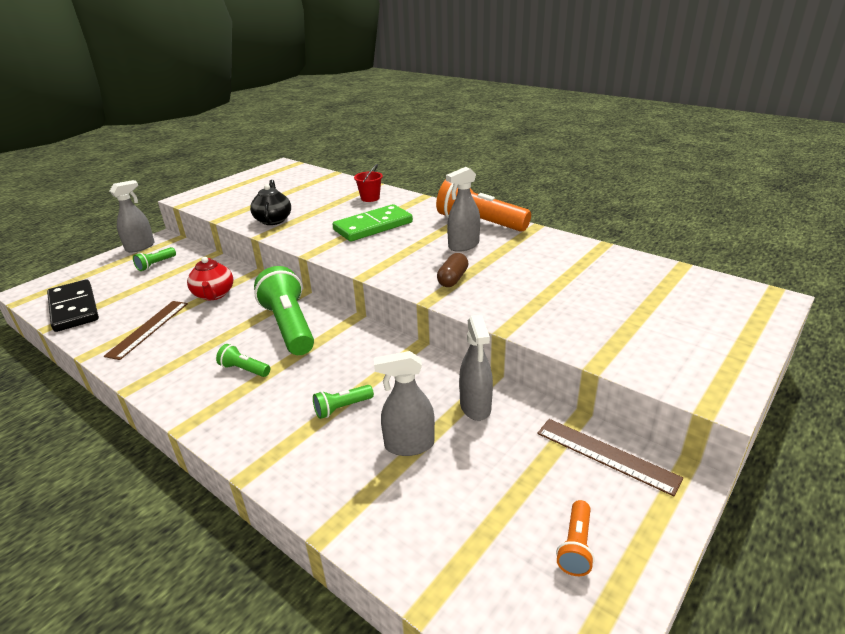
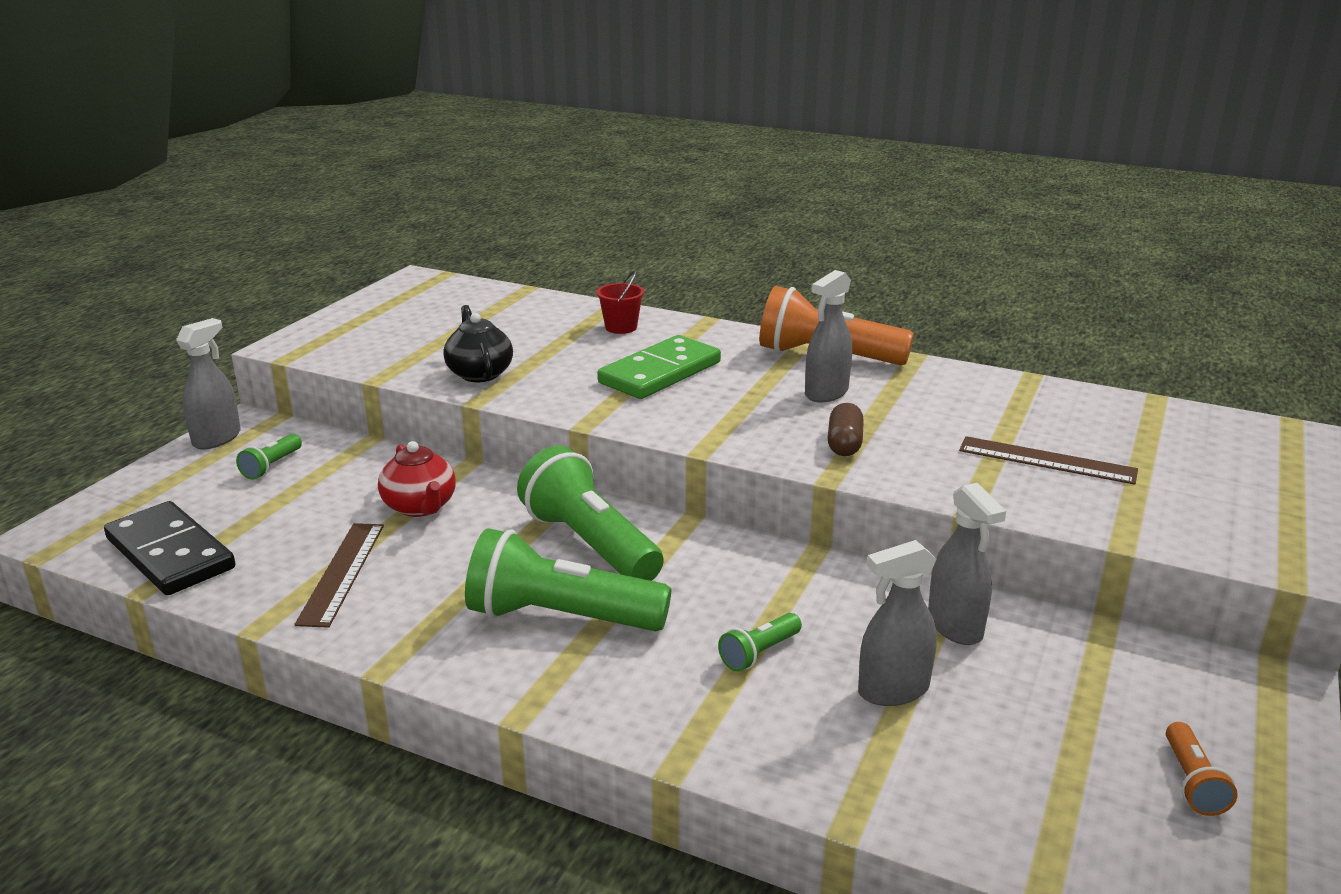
camera: 15 degrees left, 5 degrees down
(244, 369) = (561, 617): green flashlight -> green flashlight, size x2.20
(606, 455) = (1167, 666): brown ruler -> brown ruler (1047, 460)

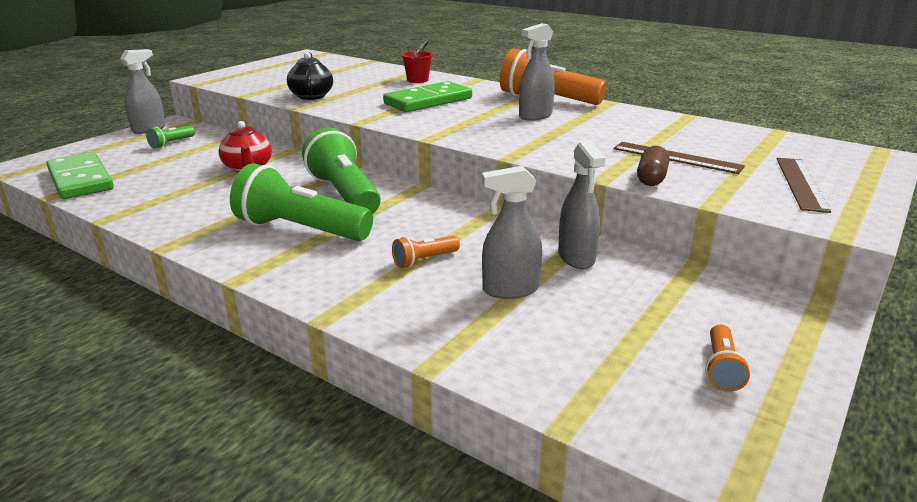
camera: 10 degrees right, 0 degrees up
(170, 554) = (80, 180): black domino -> green domino
(342, 573) = (176, 196): brown ruler -> brown ruler (801, 183)
(759, 653) = (424, 260): green flashlight -> orange flashlight
(844, 444) = (532, 141): brown capsule -> brown capsule (651, 178)

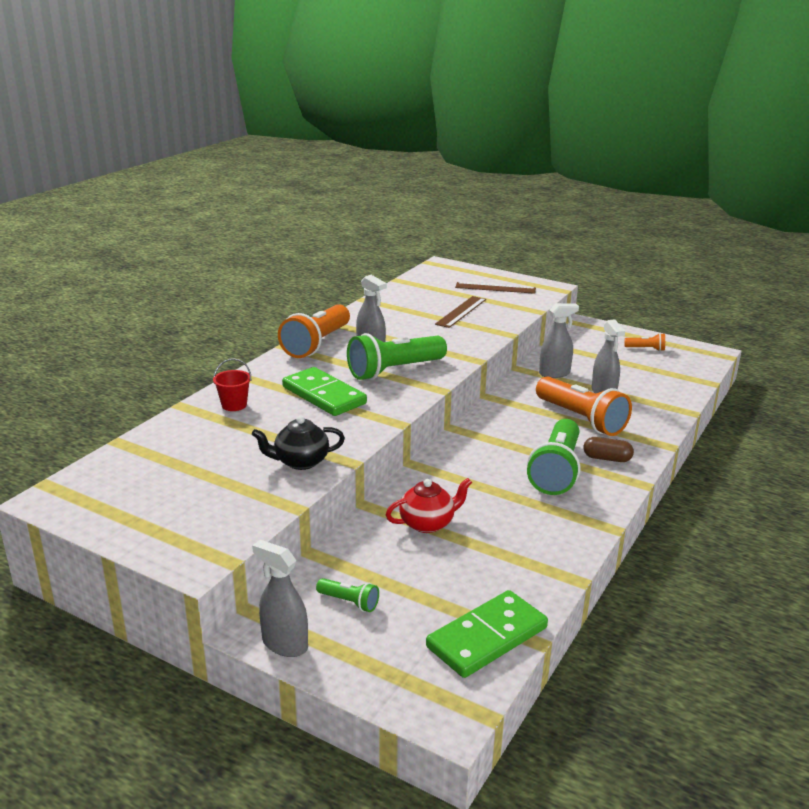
camera: 95 degrees left, 0 degrees up
(344, 194) = (480, 460): green flashlight -> green flashlight (394, 370)
(424, 260) = (581, 419): orange flashlight -> orange flashlight, size x2.20
(651, 178) = (502, 321): brown capsule -> brown capsule (607, 458)

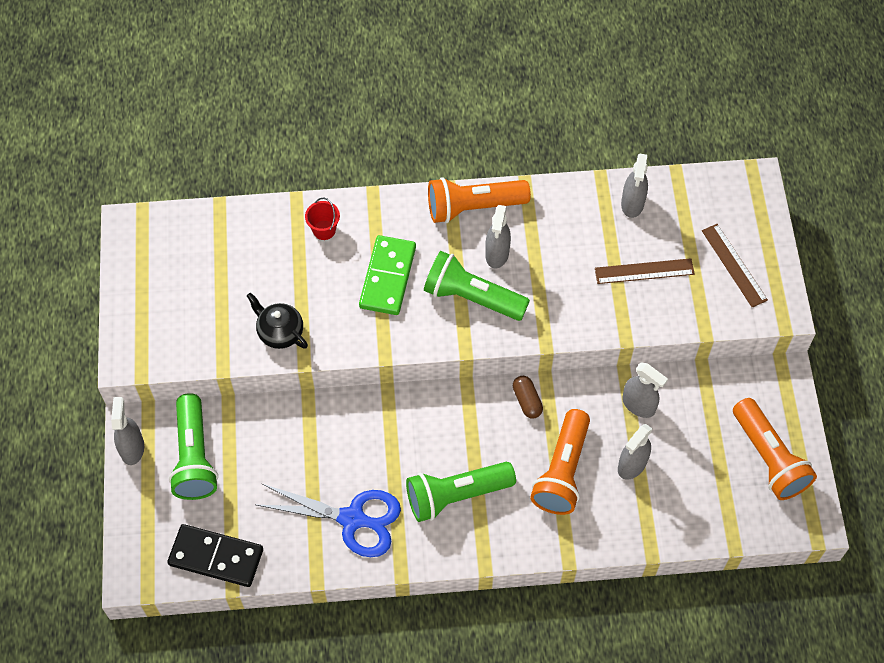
camera: 55 degrees right, 35 degrees up
(349, 602) = (194, 457): green flashlight -> green flashlight, size x2.20
(402, 298) = (632, 204): none -> grey spray bottle
(428, 523) = (315, 448): red teapot -> none
(487, 637) = (216, 557): green domino -> black domino
(527, 532) = (352, 519): none -> blue scissors
(607, 458) = (507, 523): brown capsule -> brown capsule (527, 401)
(646, 349) = (768, 458): orange flashlight -> orange flashlight, size x2.20

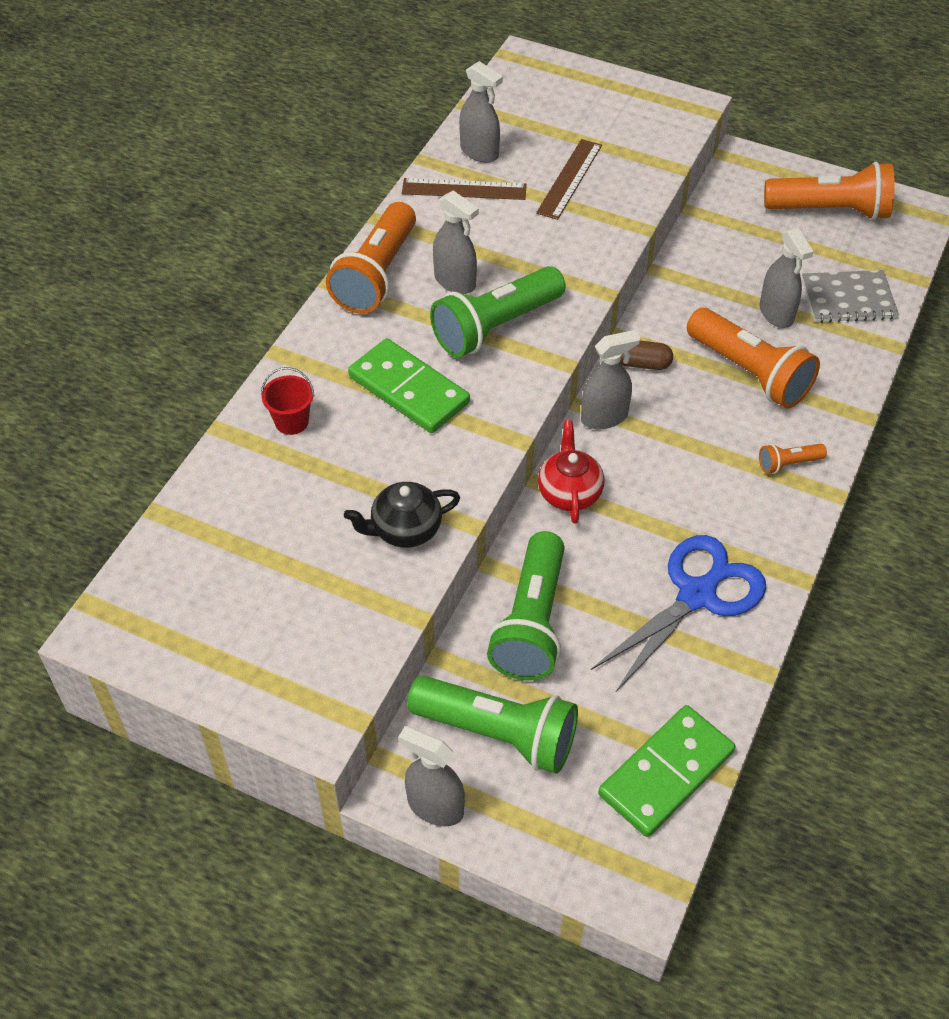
camera: 60 degrees left, 10 degrees down
(216, 557) = (666, 773): black domino -> green domino
(389, 410) = (569, 492): none -> red teapot
(456, 495) = (724, 479): green flashlight -> green flashlight (531, 622)
(494, 529) = (788, 464): none -> orange flashlight
(638, 405) = (706, 277): grey spray bottle -> grey spray bottle (604, 417)
(680, 506) = (848, 298): none -> grey notebook
(734, 265) = (612, 114): brown ruler -> brown ruler (464, 189)

